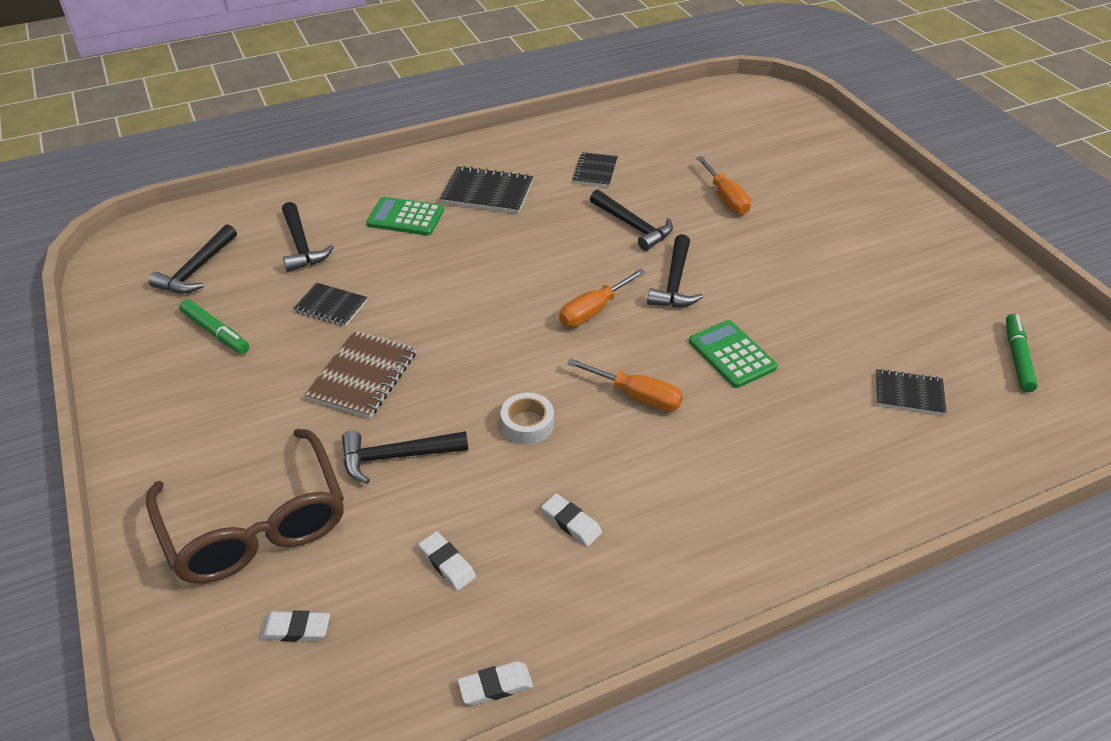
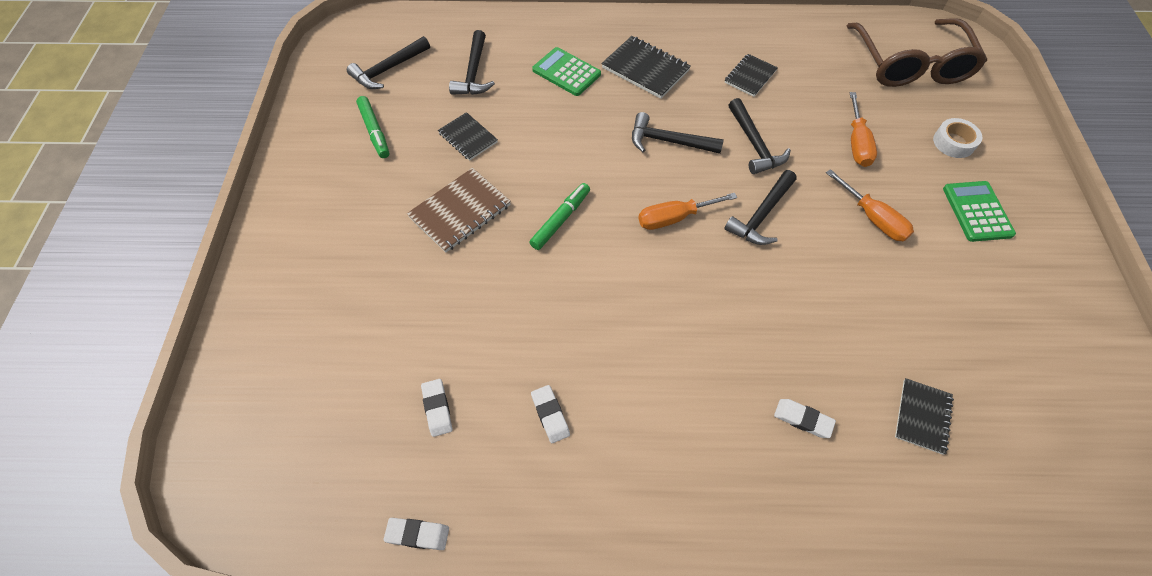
camera: 25 degrees right, 15 degrees up
(256, 524) = (321, 312): brown glasses -> brown glasses (910, 65)
(295, 629) = (304, 415): white eraser -> white eraser (803, 419)
(396, 457) = (448, 296): black hammer -> black hammer (668, 141)
(527, 424) = (563, 307): white tape -> white tape (953, 142)
(637, 396) = (667, 317): orange screwdriver -> orange screwdriver (873, 218)
(732, 354) = (774, 308): green calculator -> green calculator (977, 211)
(909, 394) = (922, 416): black notebook -> black notebook turned 75 degrees clockwise
(1017, 357) = (1060, 423): green marker -> green marker (561, 220)

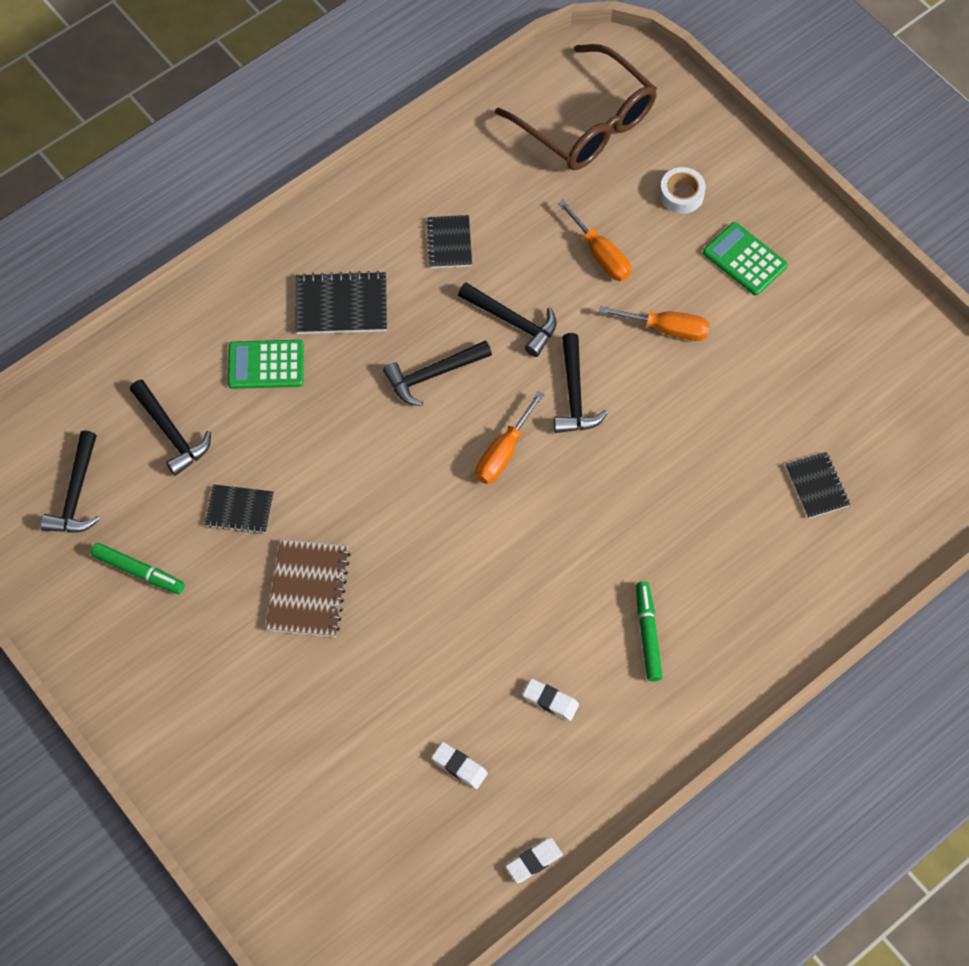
camera: 40 degrees left, 5 degrees up
(561, 220) = (407, 529): green marker -> green marker (648, 634)
(803, 419) = (736, 555): white eraser -> none

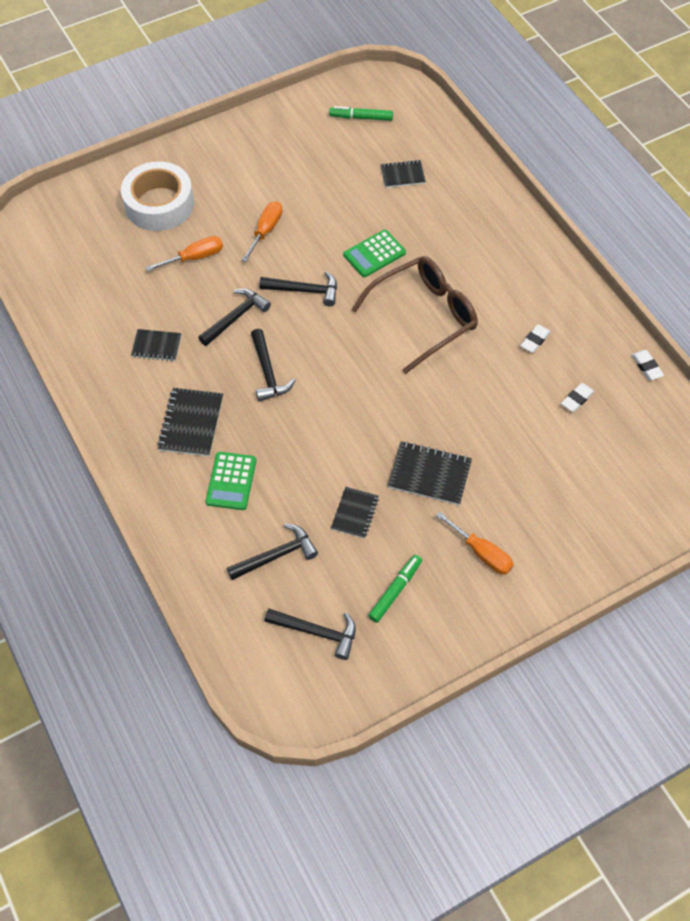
camera: 80 degrees left, 5 degrees down
(308, 589) = (429, 474): brown notebook -> black notebook
(503, 452) = (342, 339): orange screwdriver -> orange screwdriver (481, 553)
(586, 123) = (79, 247): brown glasses -> brown glasses (424, 317)
(648, 634) = (493, 280): green marker -> green marker (361, 117)
(681, 194) = (159, 204): white tape -> white tape, size x2.13
(744, 259) = (223, 180): green calculator -> green calculator (374, 254)

